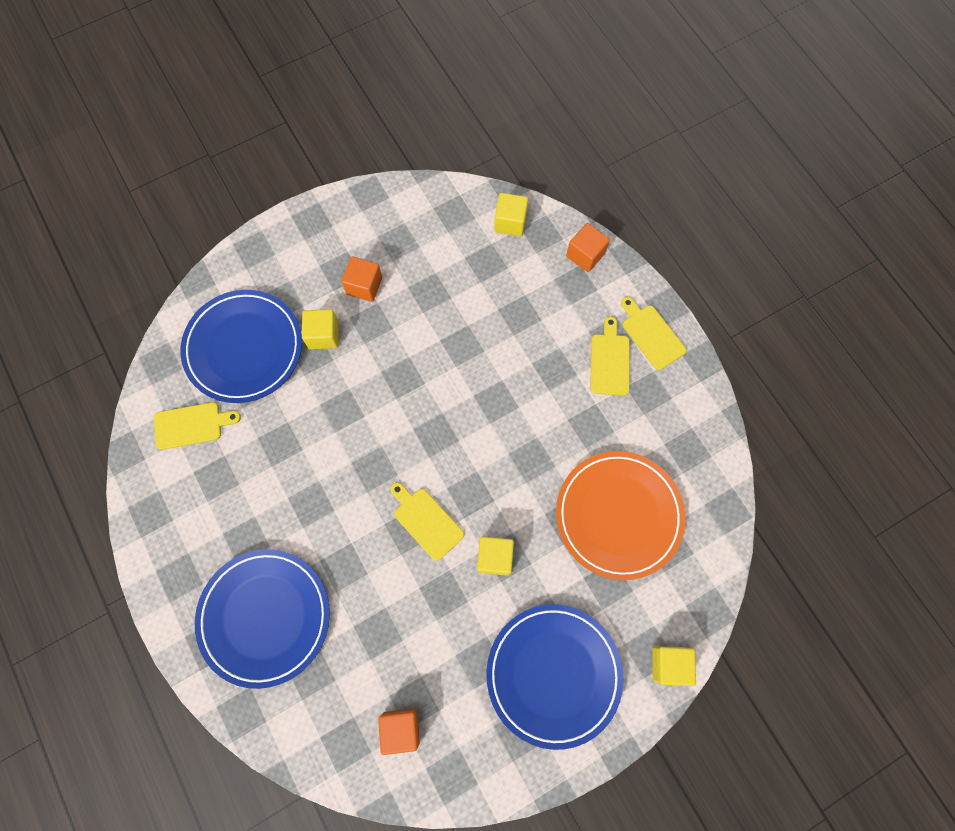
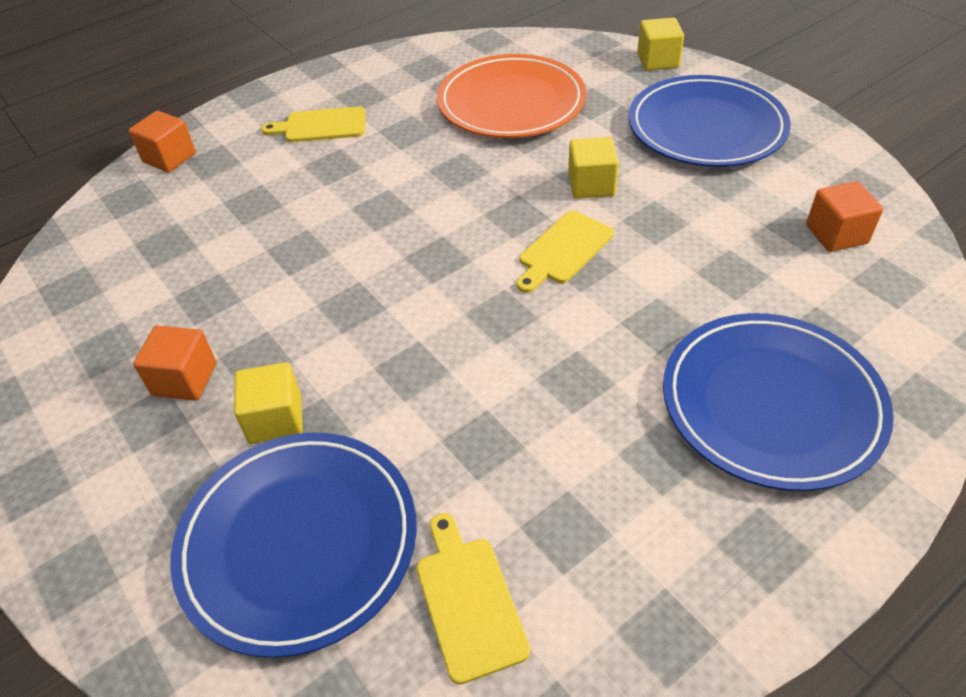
camera: 95 degrees left, 25 degrees down
(510, 222) = (102, 229): yellow cube -> none
(651, 334) = (287, 100): yellow cutting board -> none

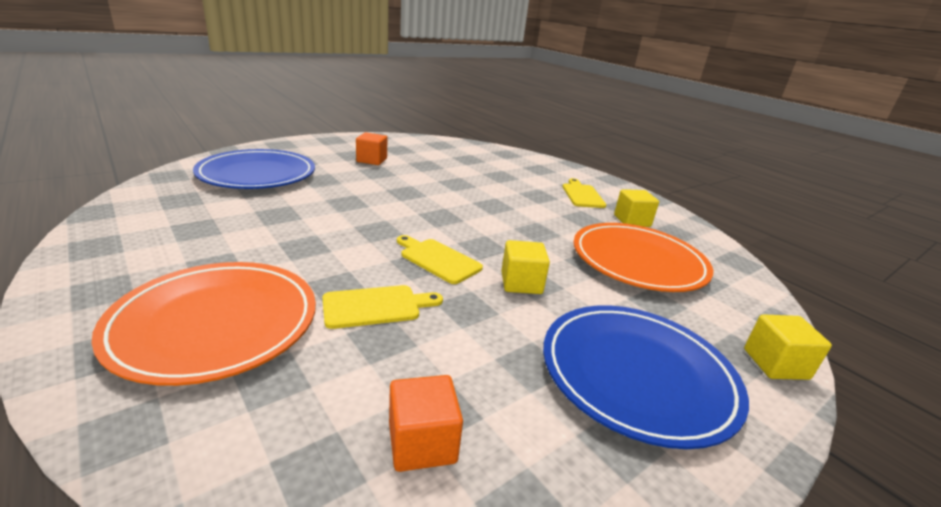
camera: 85 degrees right, 20 degrees down
(169, 158) = (541, 161): orange cube -> none
(275, 419) = (334, 174): yellow cube -> yellow cube (632, 221)
(468, 601) = (184, 202): yellow cutting board -> yellow cutting board (376, 306)
(771, 404) = (215, 324): blue plate -> orange plate

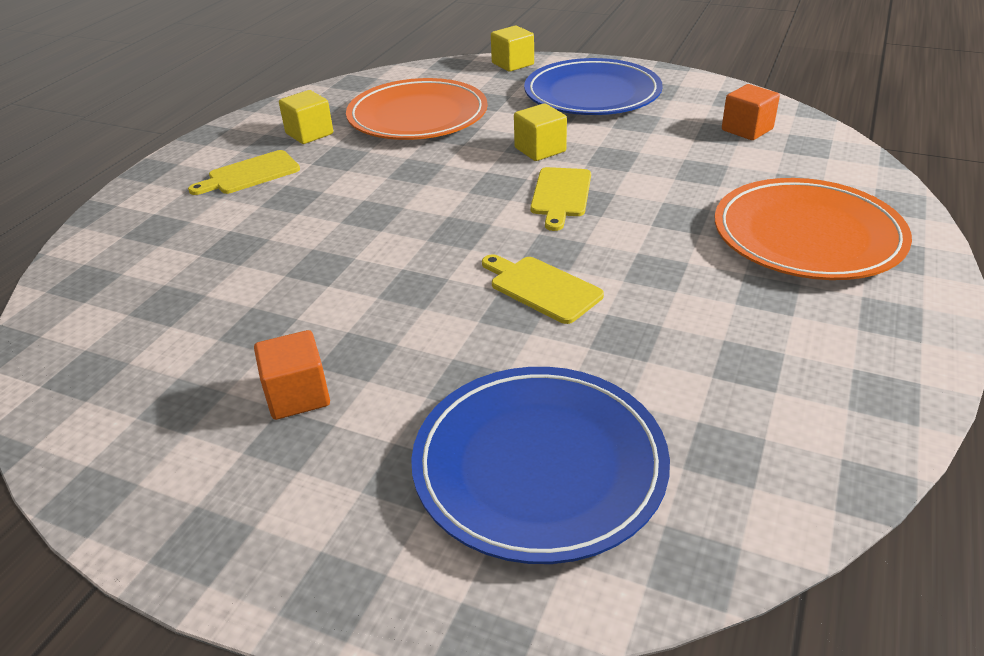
camera: 115 degrees left, 10 degrees up
(376, 306) = (674, 189): yellow cutting board -> yellow cutting board (542, 288)

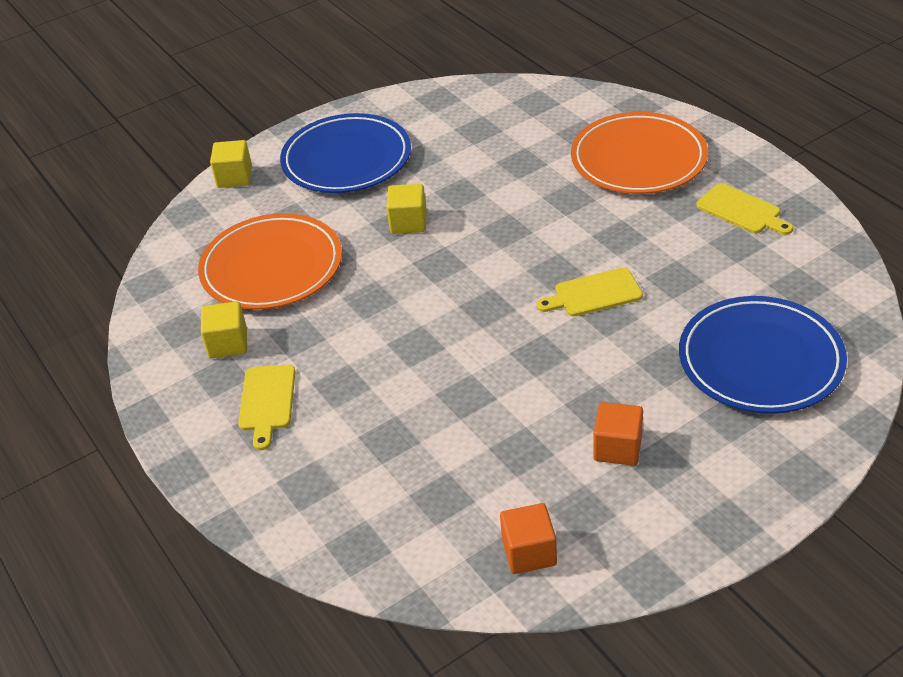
camera: 55 degrees left, 5 degrees up
(561, 195) = (486, 239): yellow cutting board -> yellow cutting board (741, 210)
(747, 130) = (487, 116): orange cube -> orange cube (529, 552)

